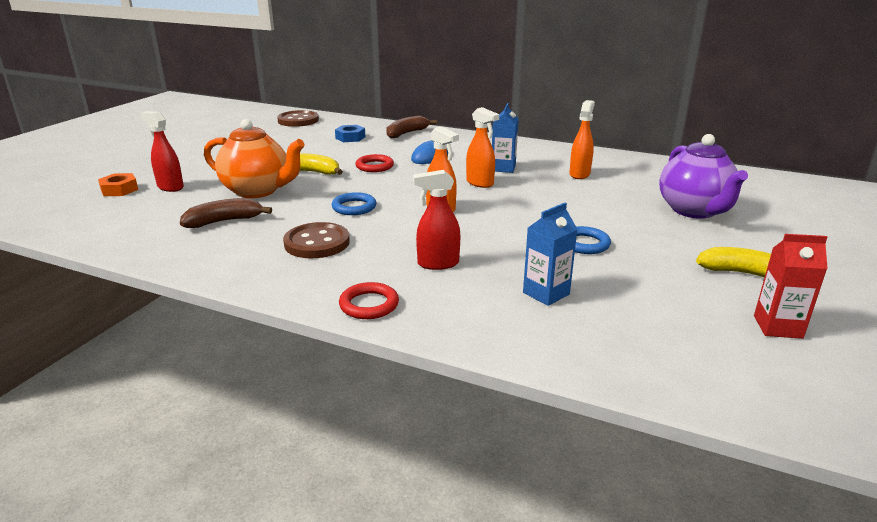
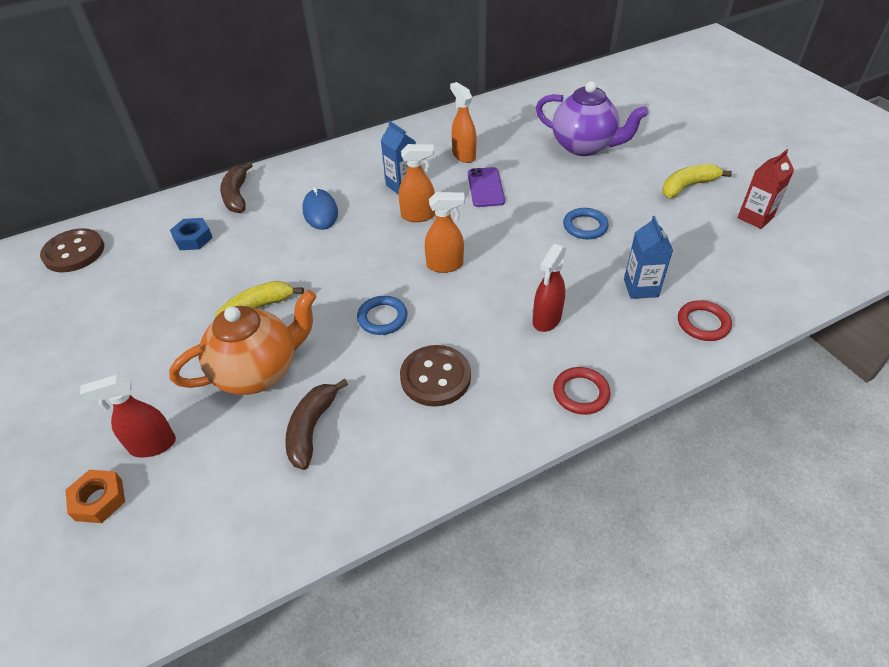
camera: 50 degrees left, 20 degrees up
(374, 166) = (298, 259): red ring -> red ring (703, 323)
(557, 193) = (485, 187): none -> purple phone

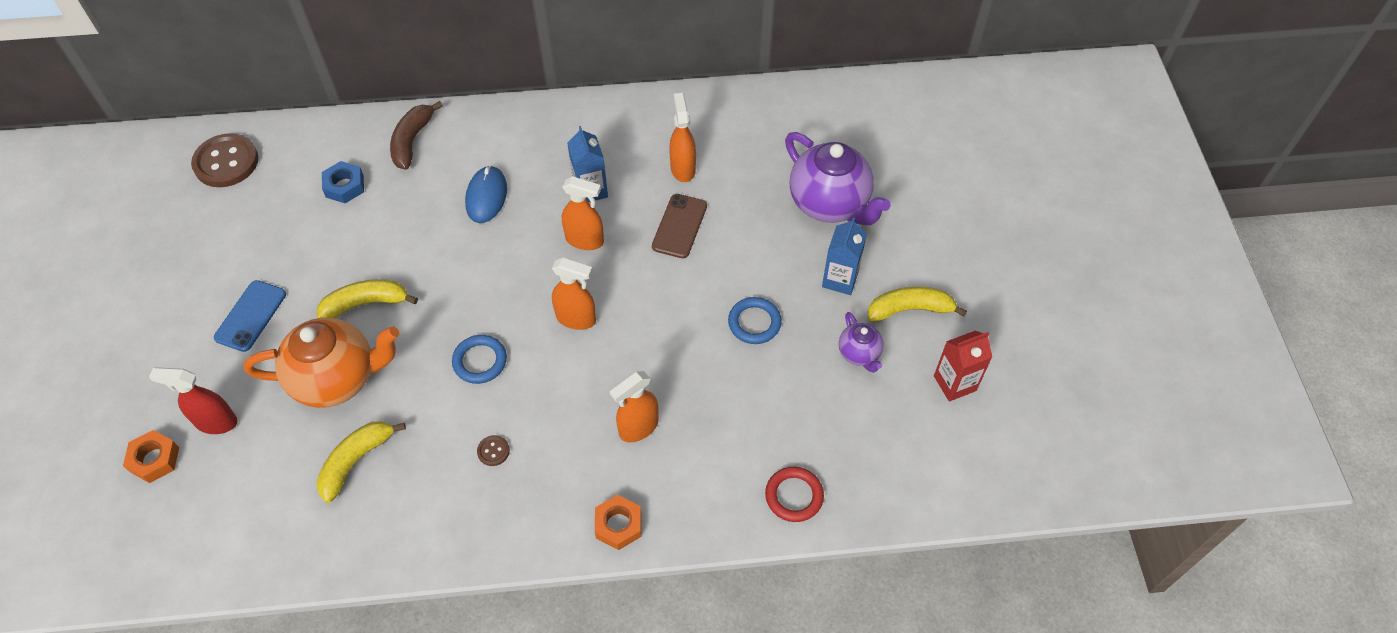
camera: 20 degrees right, 10 degrees up
(149, 351) = (250, 316): none -> blue phone
(312, 428) = (356, 461): brown banana -> yellow banana
(435, 377) = (493, 451): brown button -> brown button, size x0.43
(485, 187) = (679, 226): purple phone -> brown phone
(546, 319) = (638, 427): red spray bottle -> orange spray bottle
(581, 393) = (618, 525): red ring -> orange nut
(641, 288) = (760, 427): blue carton -> blue carton (840, 279)
(675, 221) = (859, 354): none -> purple teapot

